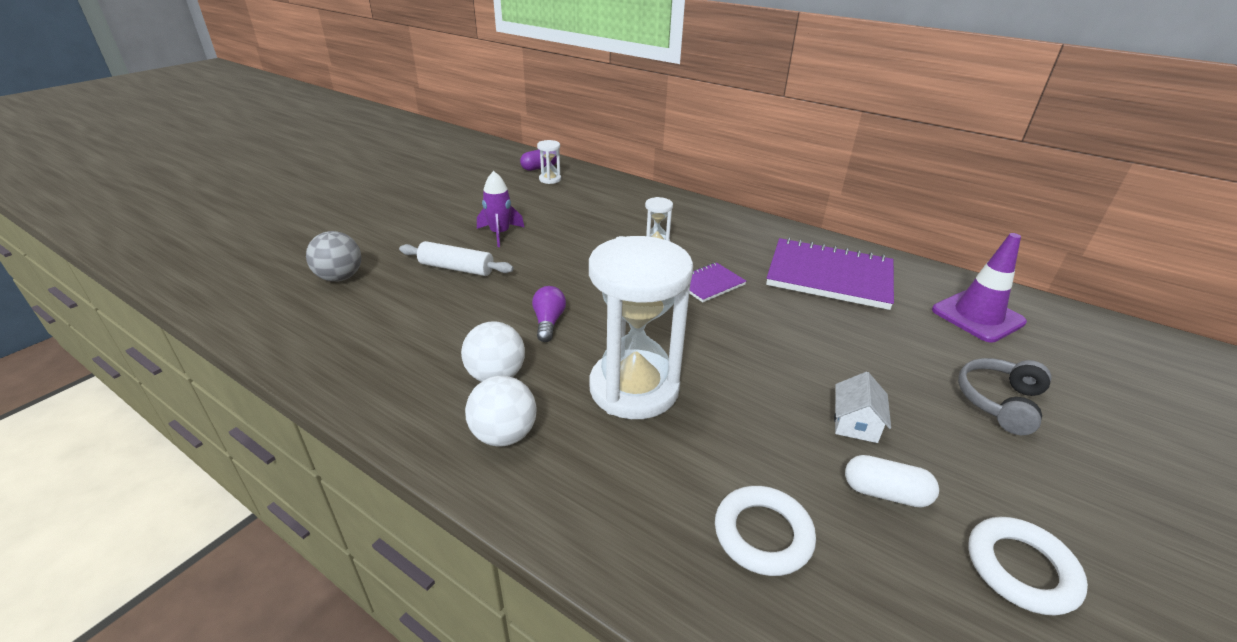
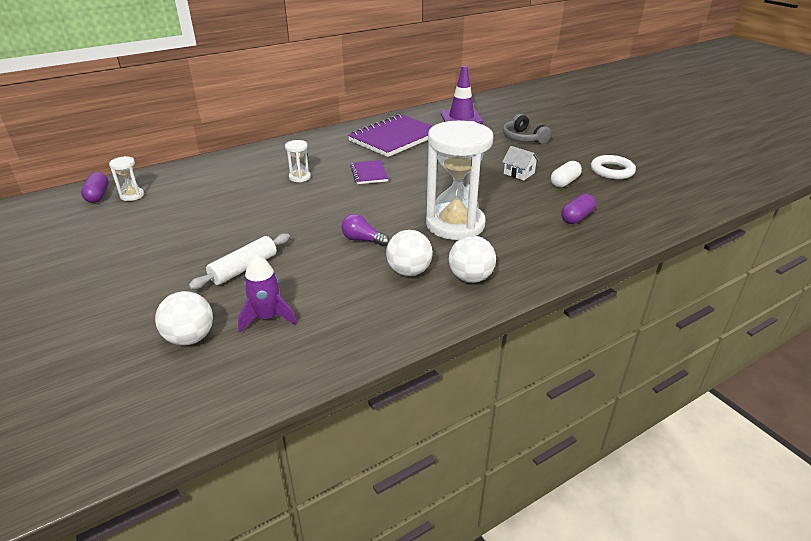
camera: 65 degrees left, 0 degrees up
(340, 277) = (190, 338): grey ball -> white ball
(500, 234) = (207, 238): purple rocket -> purple rocket (267, 318)
(763, 534) = (576, 217): white ring -> purple capsule

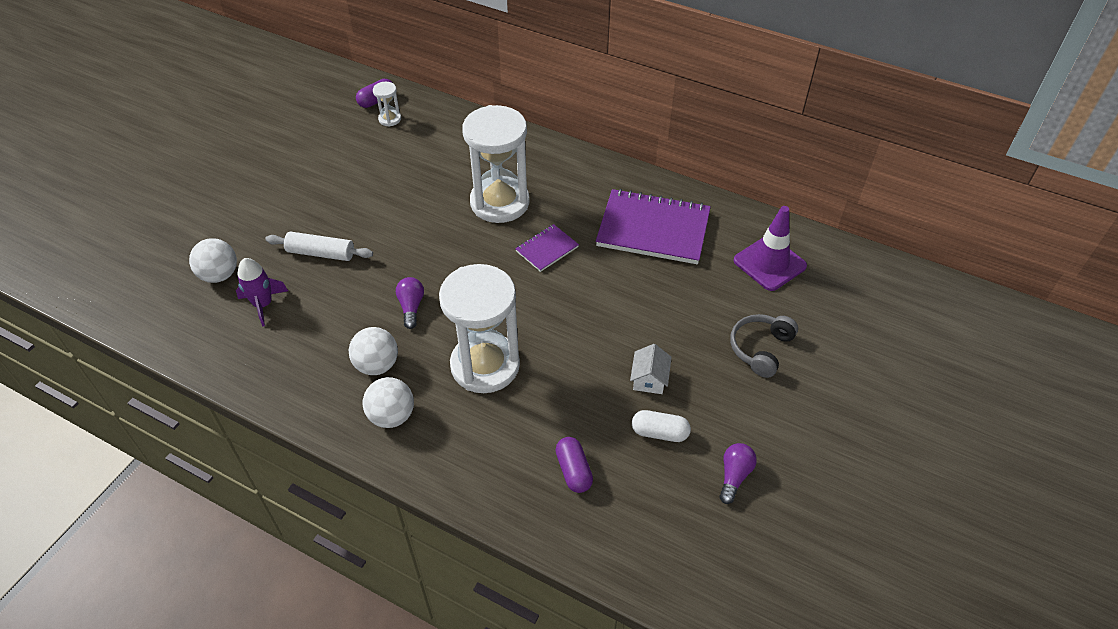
camera: 60 degrees right, 15 degrees up
(300, 177) = (500, 202): white hourglass -> white hourglass, size x2.39
(576, 217) = (573, 471): purple capsule -> purple capsule turned 60 degrees clockwise
(612, 171) = (734, 476): white ring -> purple light bulb

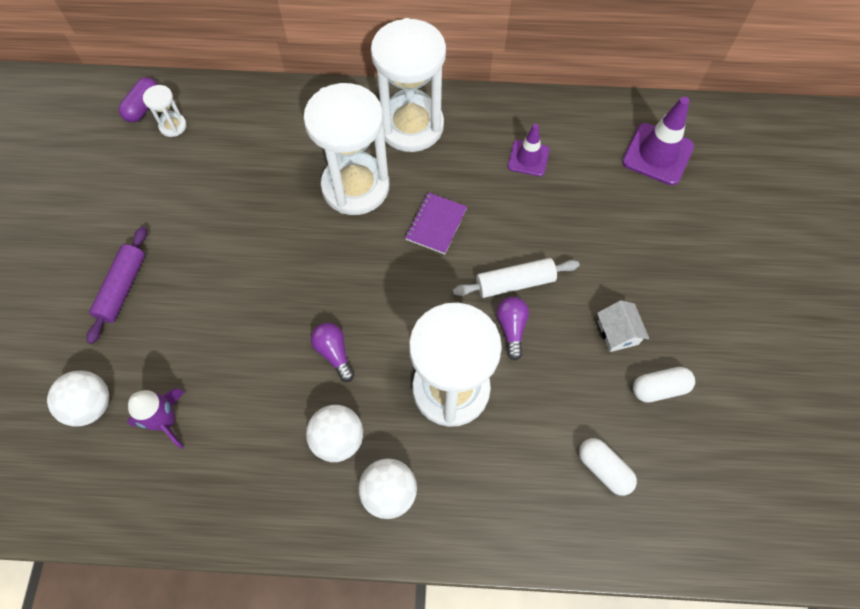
camera: 25 degrees left, 15 degrees up
(288, 210) = (122, 288): none -> purple rolling pin
(321, 253) = (194, 328): white rolling pin -> white rolling pin (515, 283)
(570, 176) = (411, 126): none -> white hourglass
(573, 471) = (604, 469): purple capsule -> white capsule
(653, 229) = (528, 158): purple notebook -> purple traffic cone
(734, 476) = (750, 404): purple light bulb -> purple light bulb (511, 328)
(761, 349) = (700, 254): grey headphones -> none

